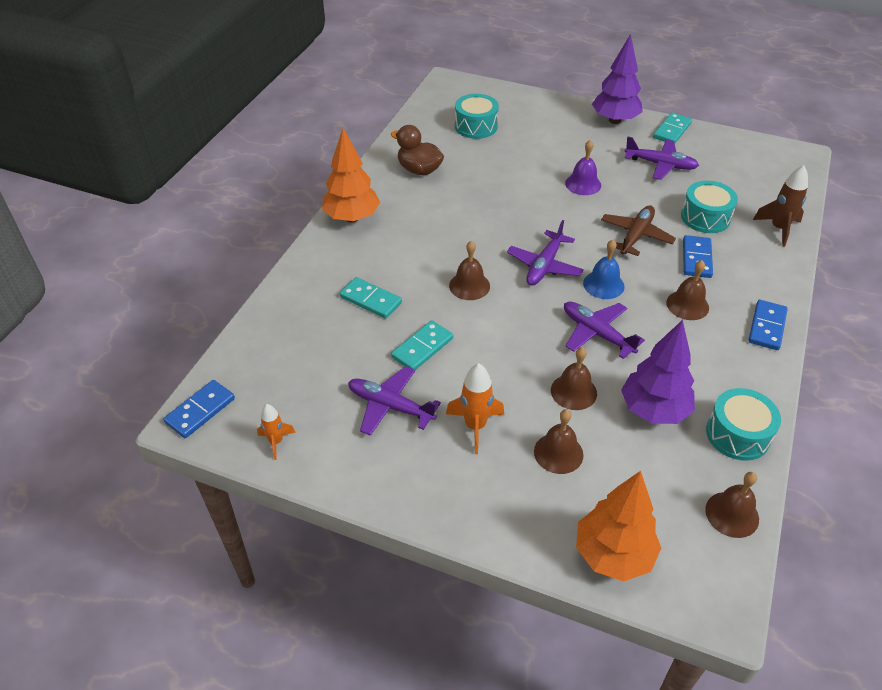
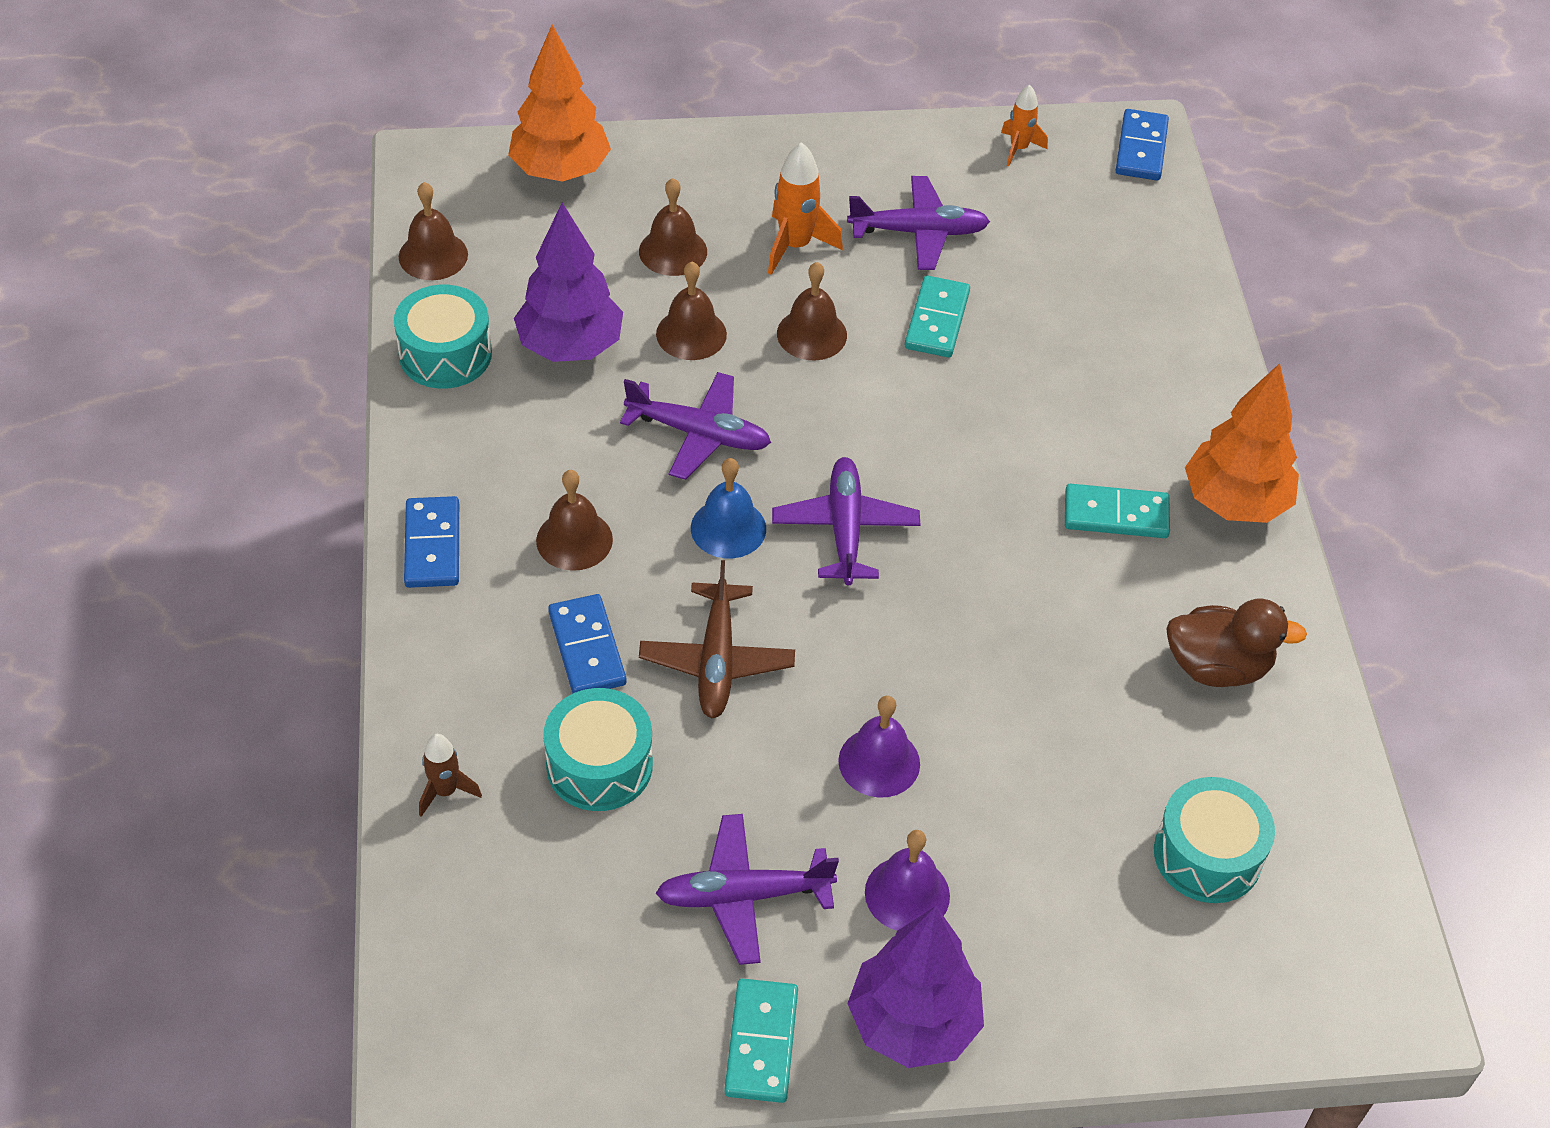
camera: 150 degrees right, 5 degrees up
(371, 300) = (1069, 364): turquoise domino -> turquoise domino (1116, 515)
(469, 286) = (941, 444): brown bell -> brown bell (811, 334)
(596, 148) = (907, 894): none -> purple bell
(778, 229) = (445, 791): brown rocket -> brown rocket, size x0.63

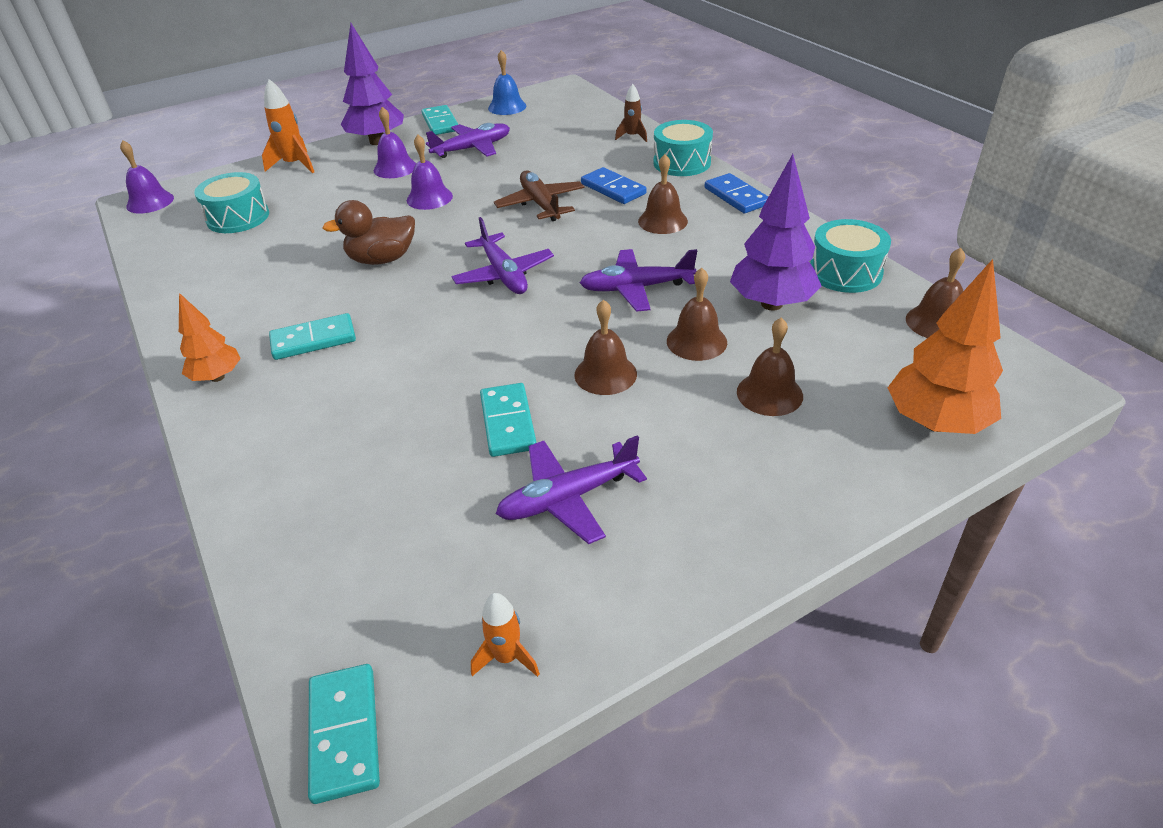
camera: 160 degrees right, 10 degrees down
(599, 765) = (570, 160): turquoise drum -> turquoise drum (682, 163)
(728, 528) = (577, 252): blue bell -> blue bell (507, 107)
(795, 246) = (673, 438): orange rocket -> orange rocket (294, 165)
(1141, 148) = (344, 734): blue domino -> turquoise domino
(1217, 667) = (232, 286): brown duck -> brown duck (382, 259)
(1234, 502) = (217, 377): orange tree -> orange tree, size x0.60
(1372, 991) = (150, 202): none -> purple bell

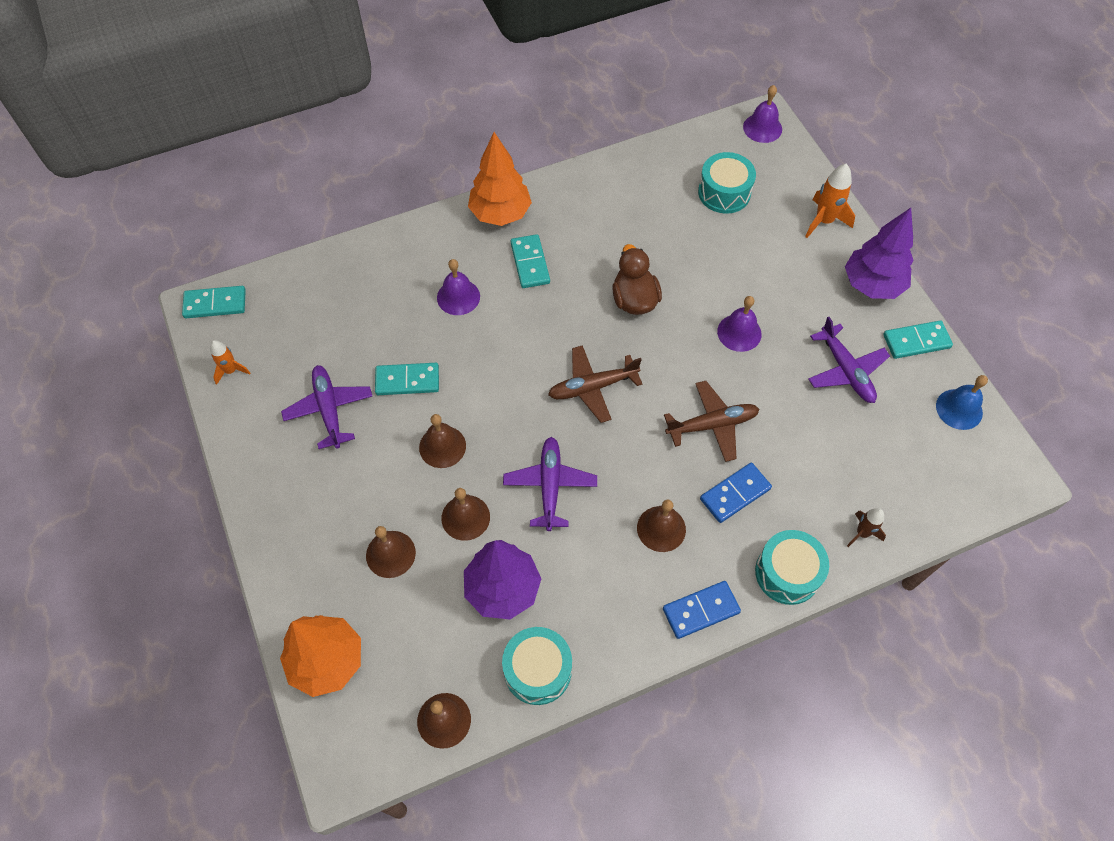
camera: 95 degrees right, 20 degrees up
(217, 377) = (500, 214): orange tree -> orange tree, size x1.66
(395, 168) = (807, 303): purple bell -> purple bell (458, 297)
(504, 274) = (592, 387): purple plane -> brown plane

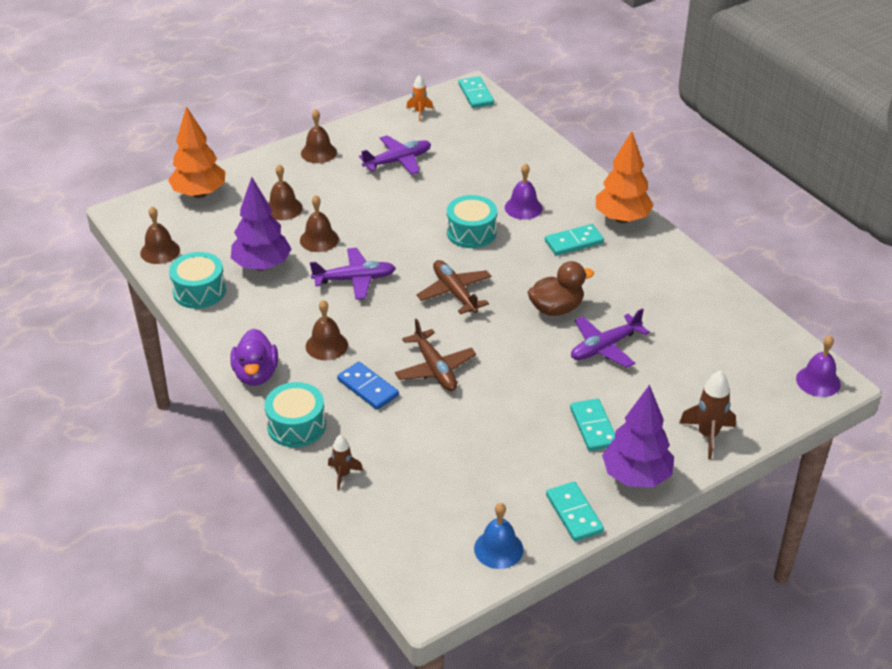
camera: 80 degrees right, 20 degrees down
(407, 381) = (433, 194): turquoise domino -> turquoise domino (593, 427)
(442, 446) = (378, 219): brown bell -> brown bell (318, 152)
(700, 610) = (256, 374): blue domino -> purple duck
(724, 192) = (712, 358): turquoise drum -> turquoise drum (471, 232)
(739, 332) = (542, 380): purple bell -> none
(824, 221) = (708, 435): orange rocket -> brown rocket
(846, 371) = (520, 458): purple plane -> purple plane (604, 347)

